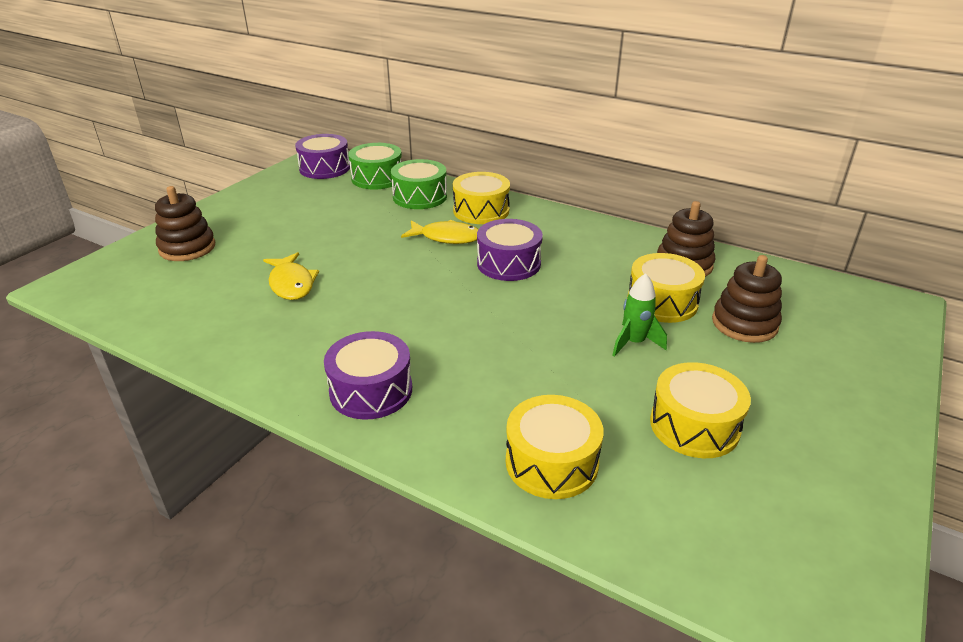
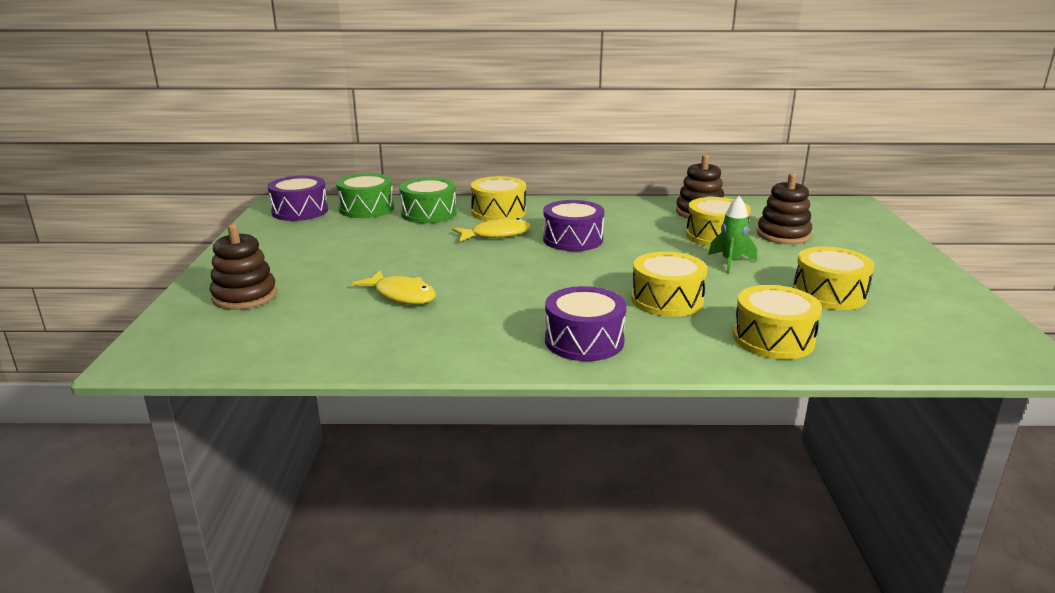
camera: 30 degrees left, 10 degrees down
(506, 369) = (667, 300): none -> yellow drum

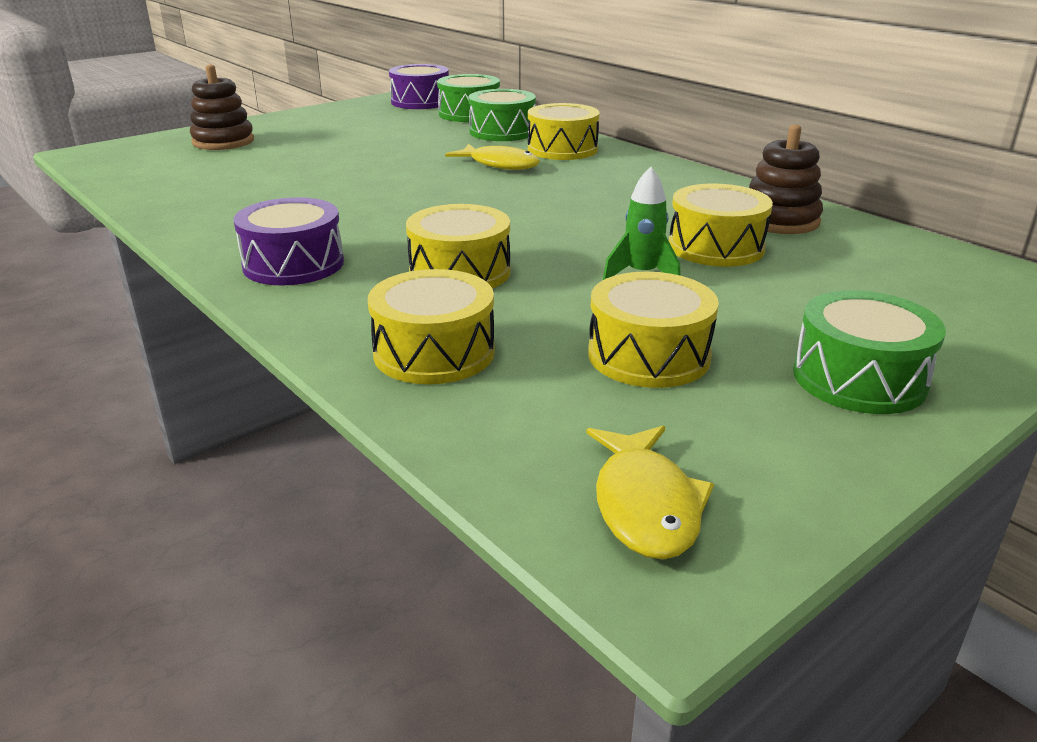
camera: 50 degrees right, 5 degrees up
(401, 295) = (296, 178): yellow fish -> yellow fish (645, 505)
(573, 239) = (551, 192): purple drum -> none
(783, 235) = (813, 281): brown stacking toy -> none
(891, 266) = (859, 378): none -> green drum

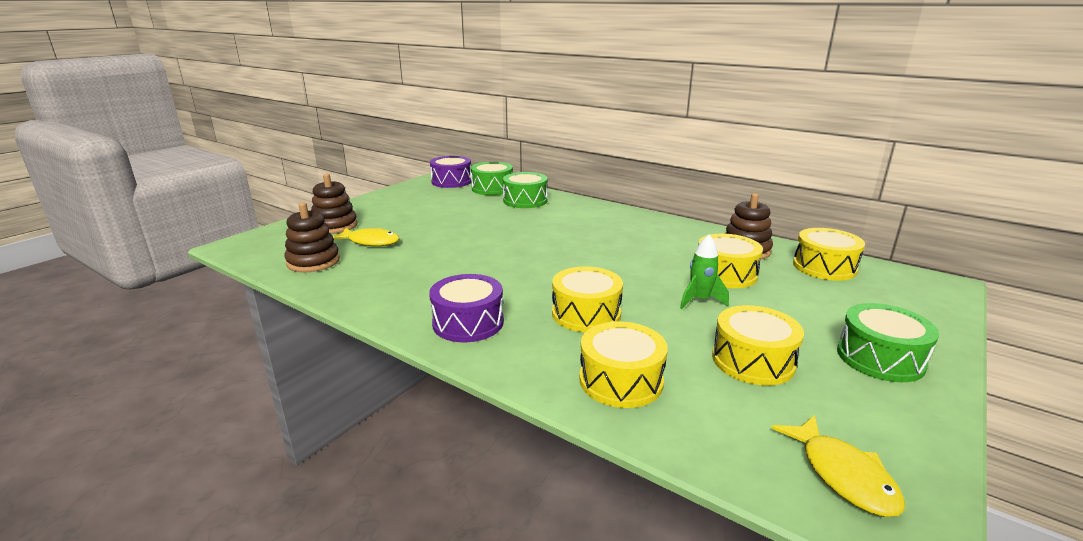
camera: 15 degrees left, 5 degrees down
(163, 178) = (313, 262): none -> brown stacking toy
(500, 164) = (544, 226): yellow fish -> yellow fish (370, 242)
(562, 149) = (574, 210): yellow drum -> yellow drum (824, 267)

